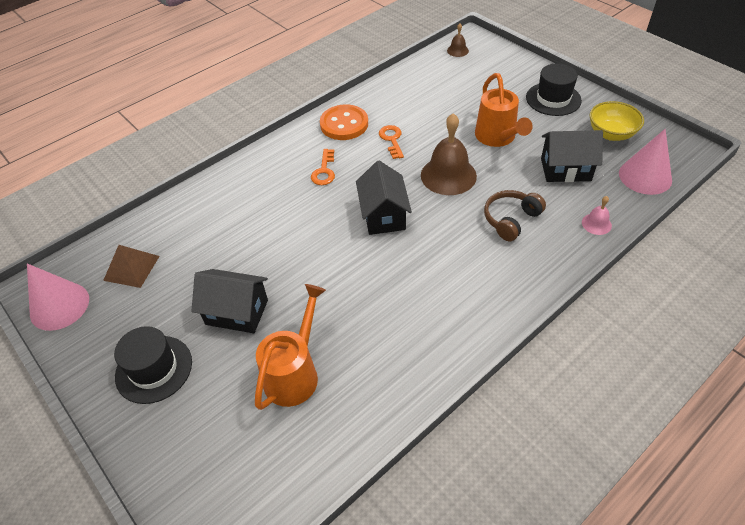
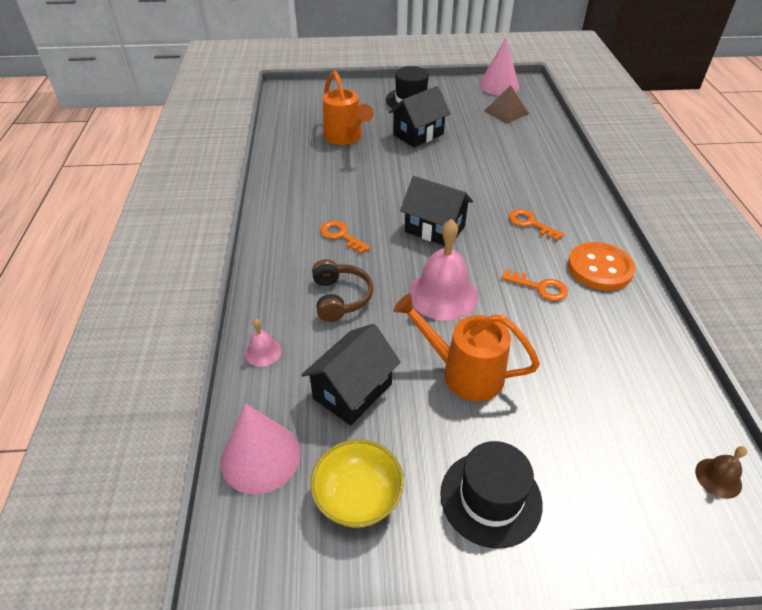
camera: 125 degrees right, 5 degrees down
(448, 175) = (443, 295): brown bell -> pink bell
(451, 263) = (341, 235): none -> orange key

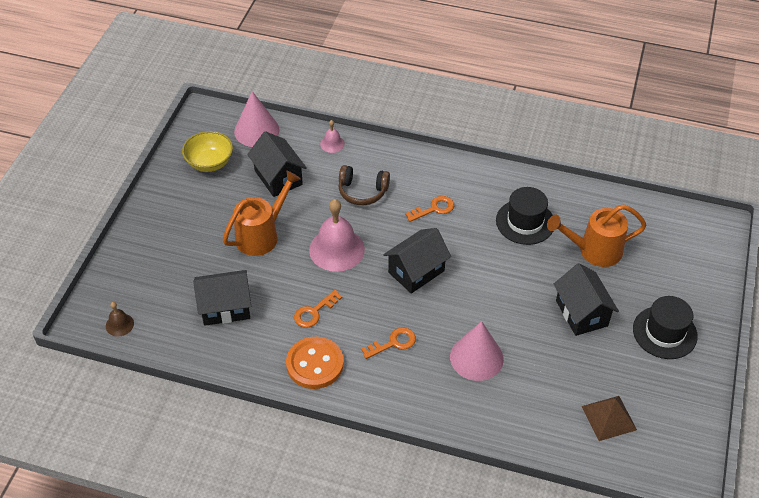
camera: 110 degrees right, 5 degrees up
(490, 498) = (175, 215): black hat -> black hat (525, 222)
(498, 86) = (683, 442): pink cone -> pink cone (476, 357)
(596, 367) = (225, 308): none -> black house

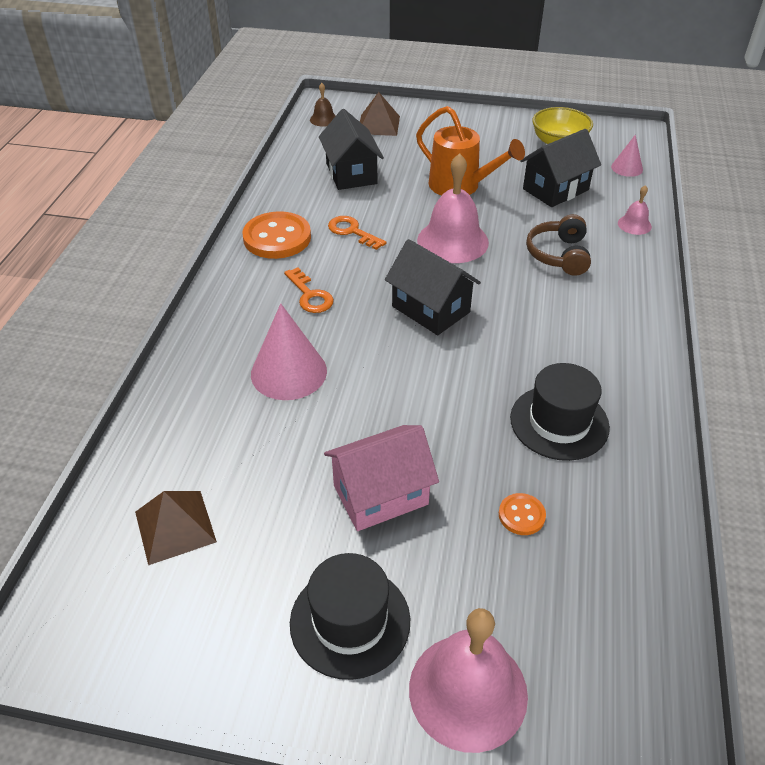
camera: 85 degrees right, 5 degrees down
(143, 282) = (378, 125): none -> brown pyramid
(256, 130) = (627, 168): pink cone -> pink cone, size x0.55
(434, 209) = (551, 321): orange key -> none
(581, 313) = (380, 495): black house -> pink house
(593, 251) = (521, 515): orange watering can -> orange button
(697, 288) = (468, 691): none -> pink bell

